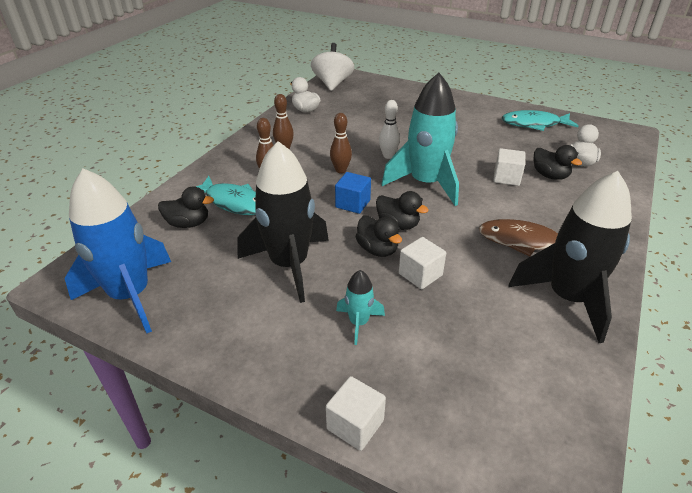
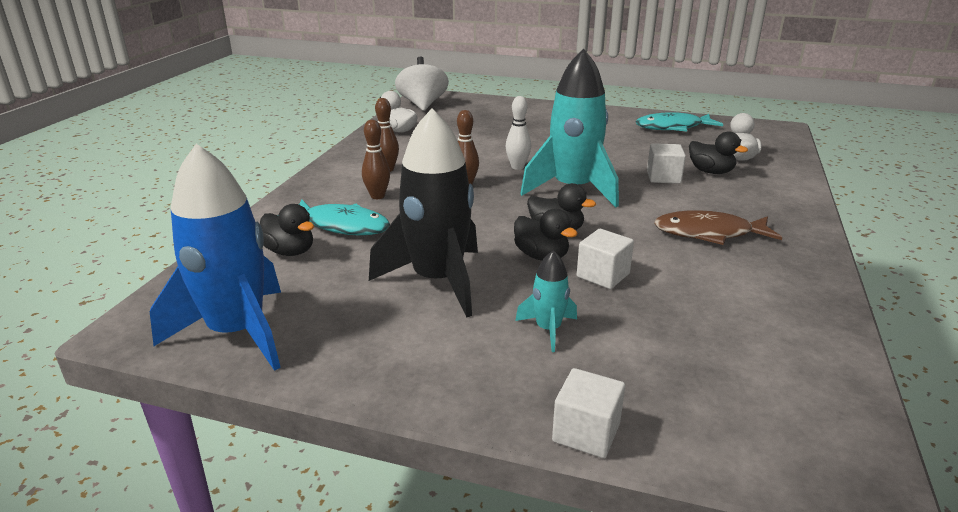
camera: 10 degrees left, 10 degrees down
(188, 223) = (290, 251): black duck -> black duck turned 45 degrees clockwise
(353, 204) = (493, 215): blue cube -> none
(568, 298) = (781, 281): black rocket -> none

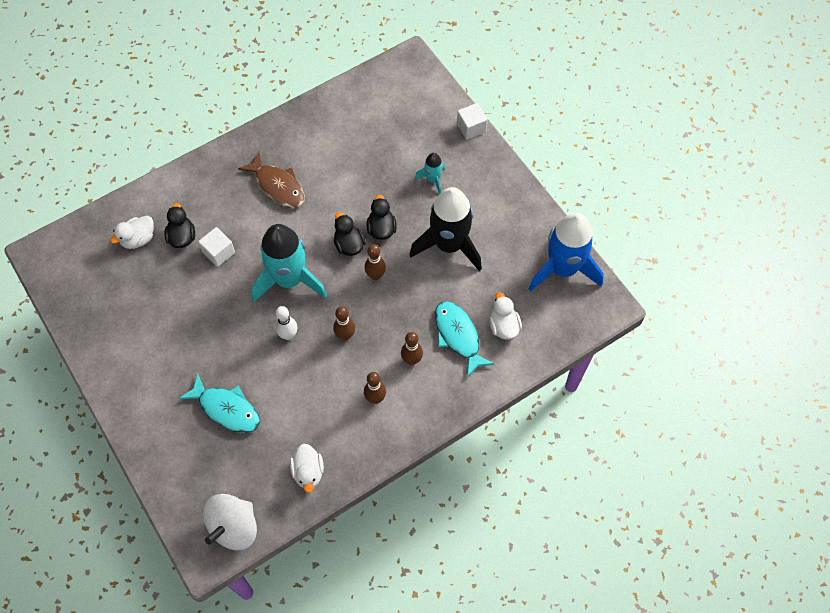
camera: 140 degrees left, 35 degrees up
(290, 251) = (503, 326): black duck -> white duck
(492, 224) = (375, 275): none -> brown bowling pin
(603, 275) = (370, 194): white cube -> none
(672, 127) = (106, 313): turquoise fish -> turquoise fish (226, 409)

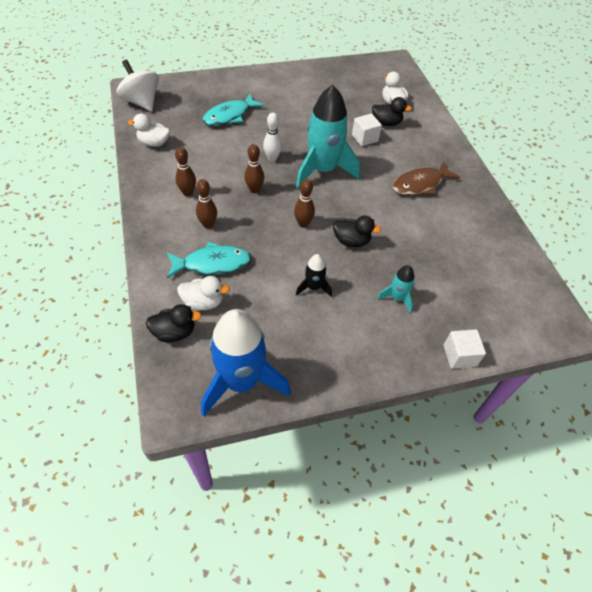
camera: 105 degrees right, 10 degrees down
(349, 245) = (342, 214): black duck -> black duck (174, 332)
(449, 245) = (313, 287): black rocket -> black rocket, size x0.46

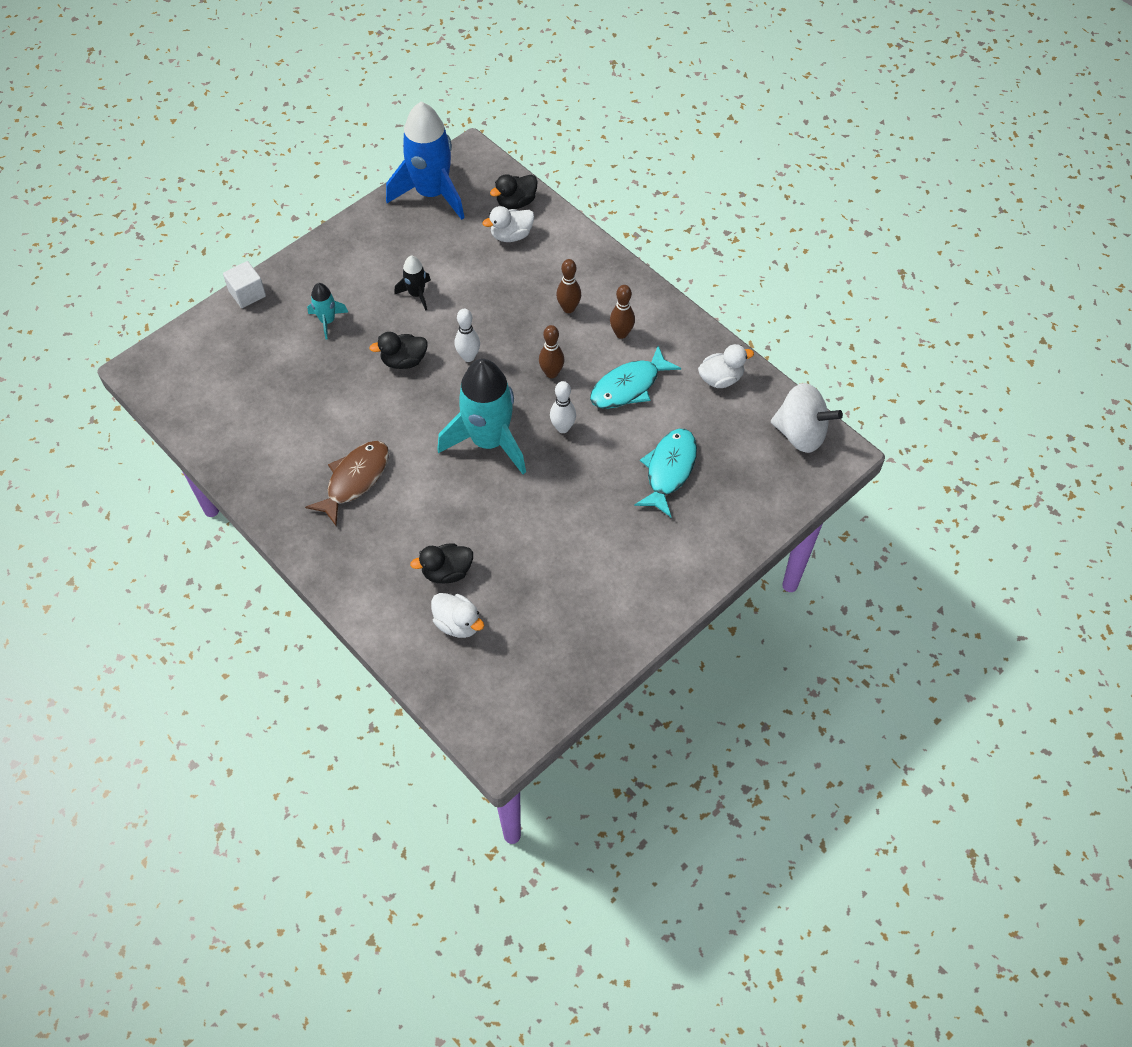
camera: 155 degrees right, 5 degrees up
(212, 264) = (531, 272): turquoise fish -> turquoise fish (629, 386)
(303, 224) = (468, 357): brown bowling pin -> white bowling pin
(364, 138) = (463, 524): white cube -> none

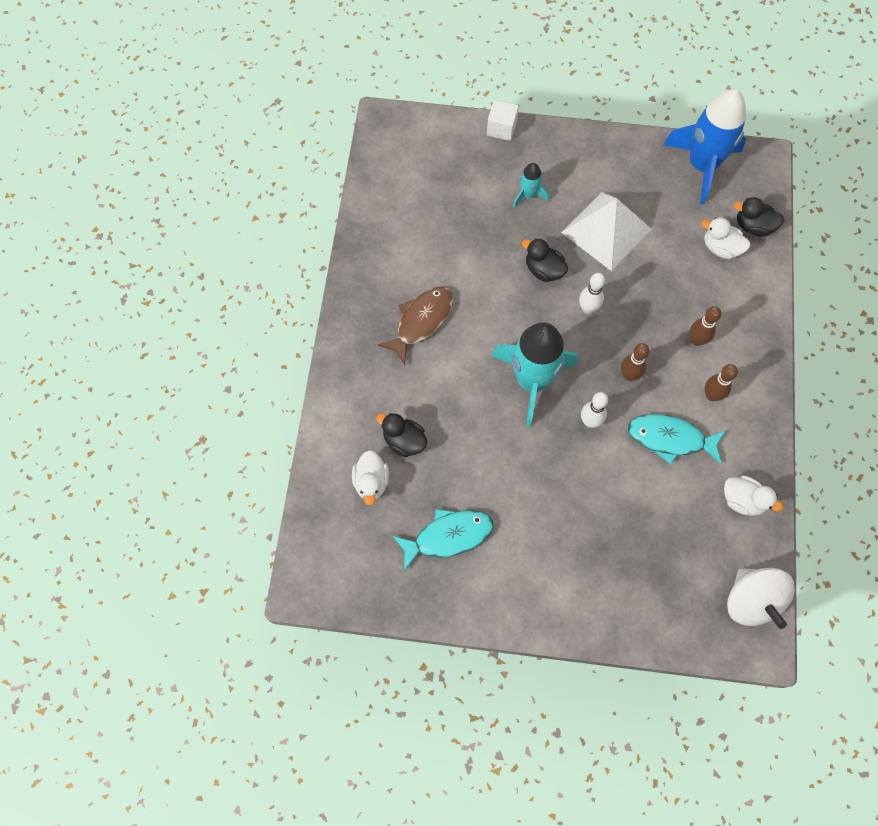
camera: 50 degrees right, 10 degrees up
(355, 480) = (421, 321): brown fish -> brown fish turned 45 degrees counterclockwise
(417, 294) = (606, 230): black rocket -> white pyramid
(669, 470) = (625, 526): turquoise fish -> turquoise fish (448, 536)

